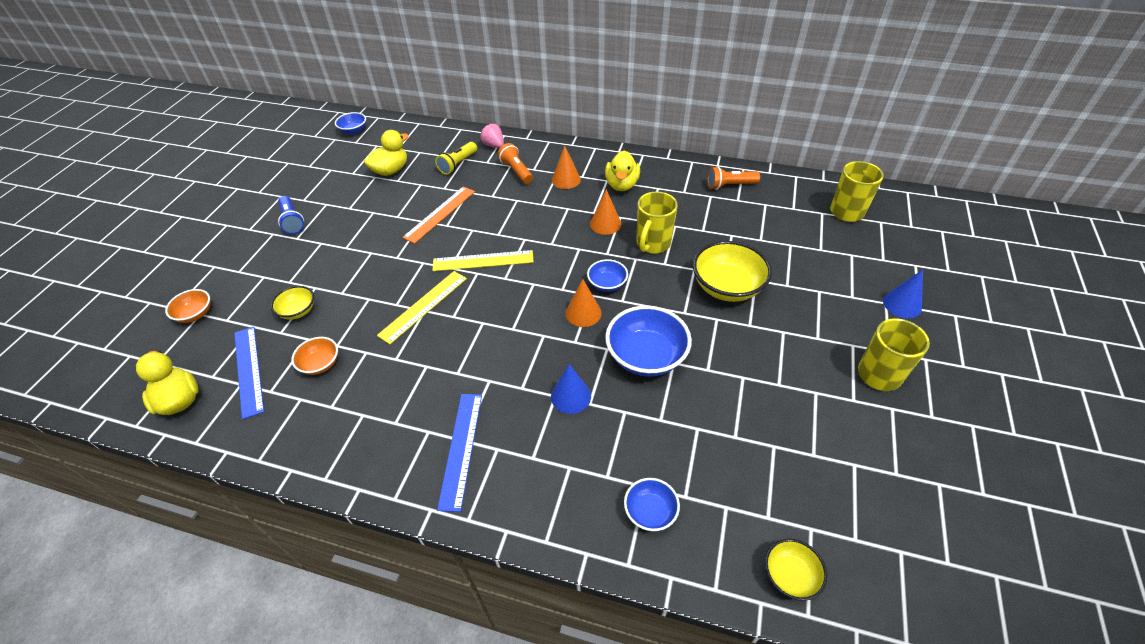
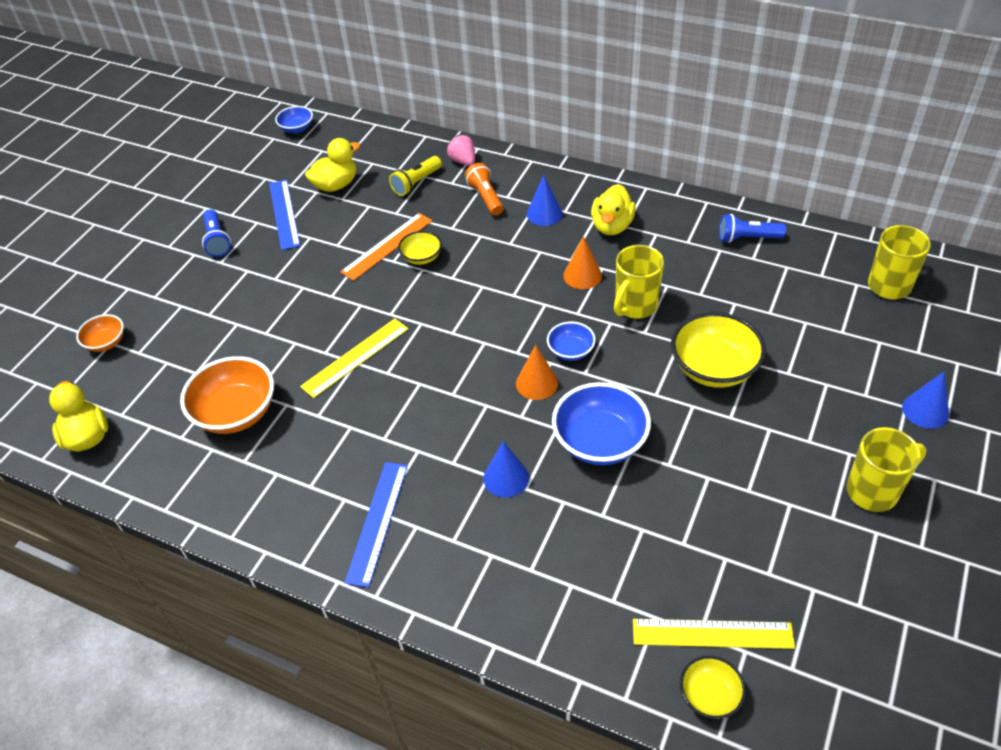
camera: 10 degrees right, 0 degrees up
(249, 370) = (160, 412): blue ruler -> blue ruler (284, 214)
(298, 311) = (216, 349): yellow bowl -> yellow bowl (421, 257)
(320, 364) = (236, 413): orange bowl -> orange bowl, size x1.84
(483, 260) = (430, 309): yellow ruler -> yellow ruler (712, 633)
(566, 179) = (544, 214): orange cone -> blue cone
(650, 511) = (571, 612): blue bowl -> none
(730, 185) = (747, 238): orange flashlight -> blue flashlight

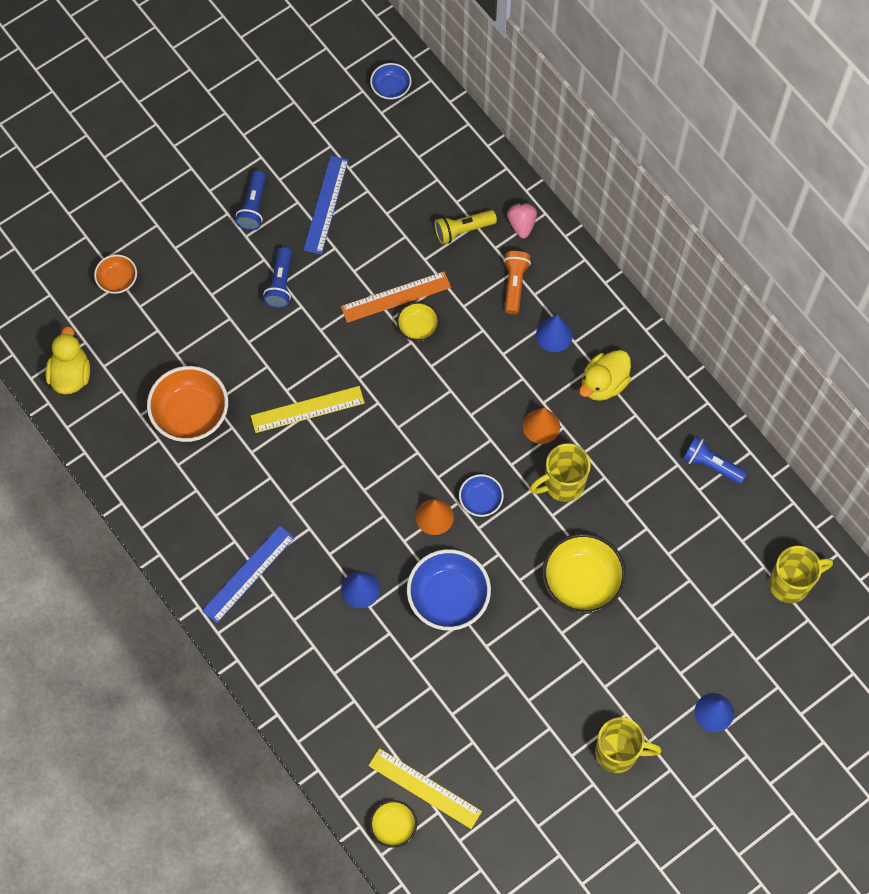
camera: 25 degrees right, 20 degrees up
(273, 280) = (280, 284): none -> blue flashlight
(336, 185) = (389, 191): yellow duck -> none

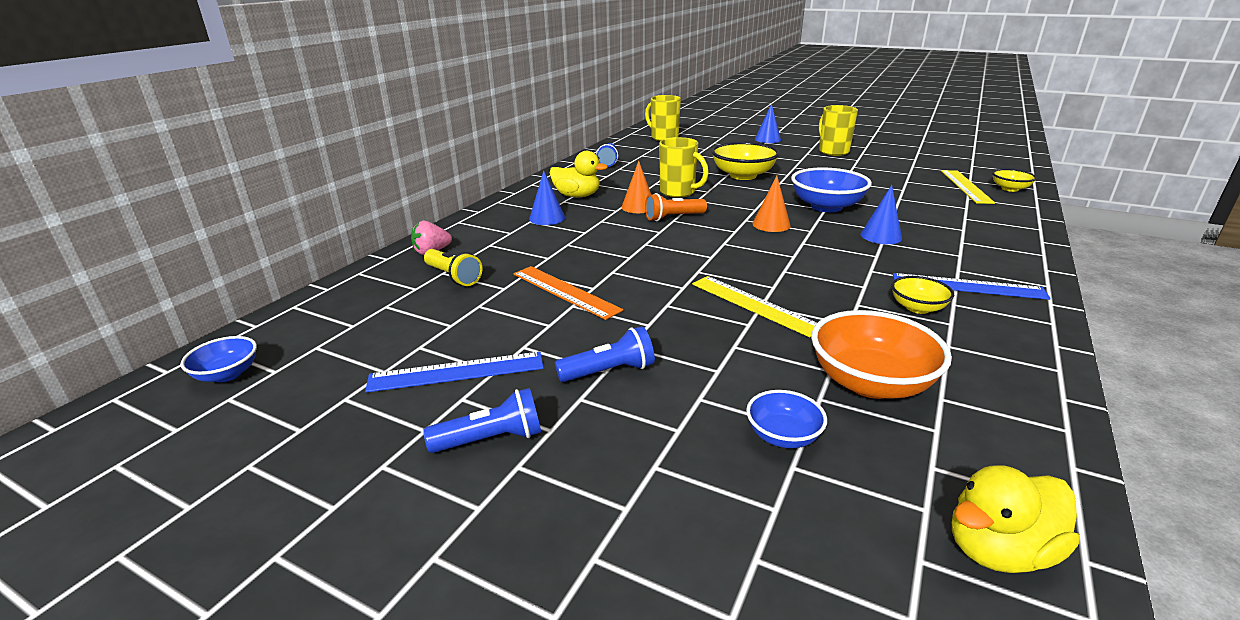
camera: 115 degrees left, 40 degrees down
(118, 280) = (756, 567): orange bowl -> none
(418, 327) = (592, 272): yellow bowl -> yellow bowl (917, 308)
(480, 500) = (731, 213): blue bowl -> blue bowl (783, 436)
(514, 285) = (506, 241): orange flashlight -> orange flashlight (673, 217)

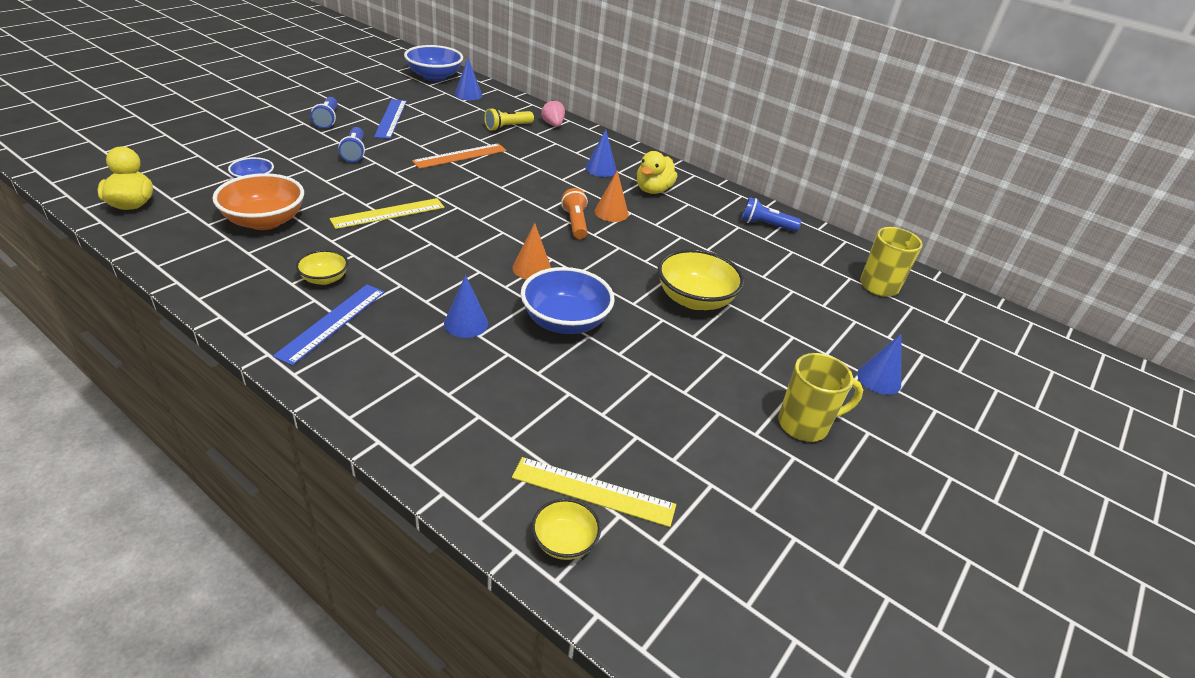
camera: 95 degrees right, 10 degrees up
(227, 374) = (434, 77): blue bowl -> blue bowl, size x1.84
(325, 325) = (468, 94): none -> blue cone
(678, 192) = (646, 242): yellow mug -> none

